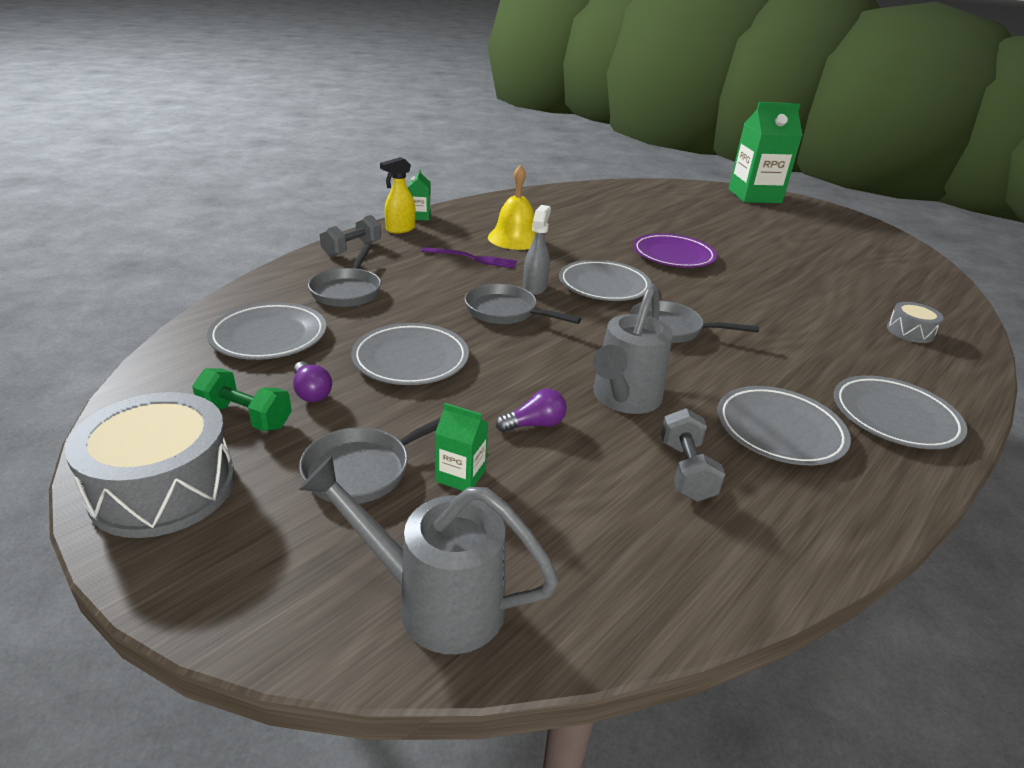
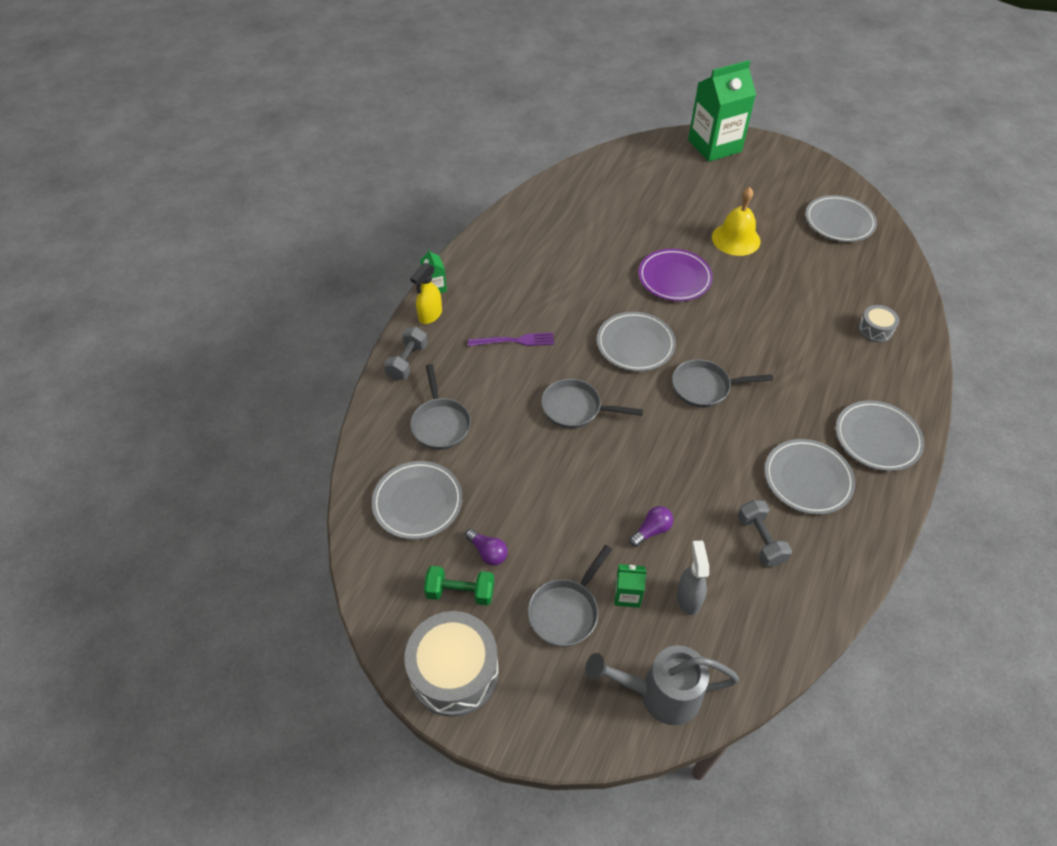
camera: 15 degrees left, 20 degrees up
(410, 359) = (535, 491): grey plate -> grey plate (839, 222)
(515, 238) = (535, 296): yellow bell -> yellow bell (736, 239)
(535, 288) = (583, 367): grey spray bottle -> grey spray bottle (688, 598)
(623, 399) = (699, 483): grey watering can -> none

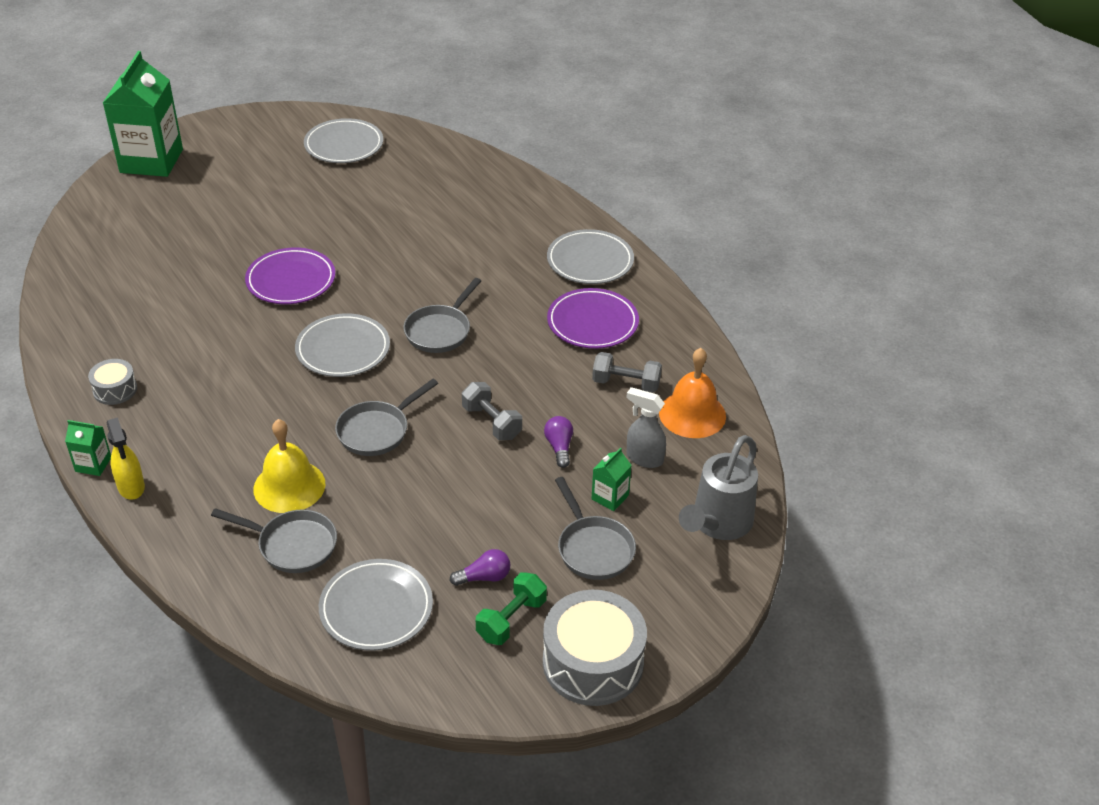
camera: 60 degrees left, 10 degrees down
(407, 362) = (178, 536): grey dumbbell -> grey dumbbell (491, 422)
(515, 341) = (244, 434): purple fork -> none
(736, 239) = (289, 215): yellow bell -> yellow bell (289, 486)
(769, 609) = (692, 414): none -> orange bell
(807, 479) = (592, 323): grey plate -> purple plate
(875, 329) = (483, 197): grey drum -> grey drum (115, 389)

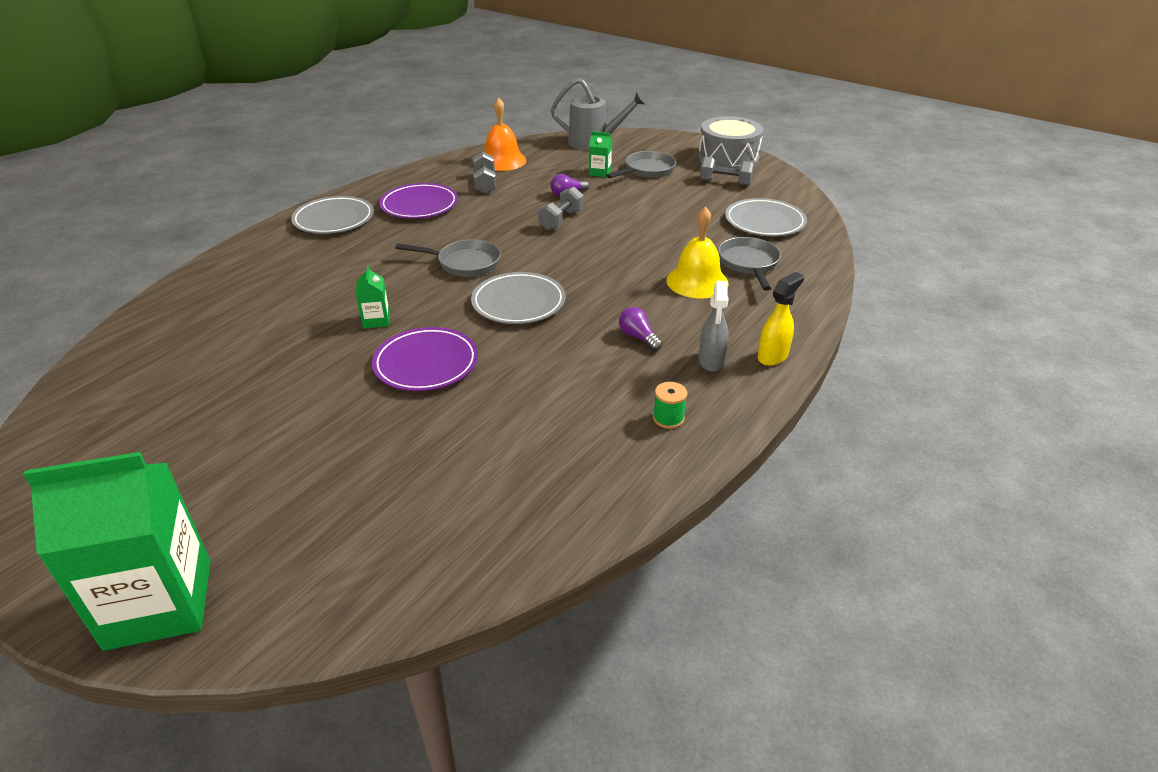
camera: 110 degrees left, 5 degrees down
(93, 464) = (770, 389): green carton -> green carton (376, 320)
(115, 389) = (668, 418): grey drum -> green spool
(344, 145) = (116, 411): grey plate -> none
(377, 431) = (606, 261): grey pan -> none
(484, 577) = (703, 195): purple light bulb -> purple light bulb (638, 337)
(511, 620) = (725, 182): green dumbbell -> grey dumbbell
(644, 458) = (556, 168): grey spray bottle -> grey spray bottle (711, 361)

